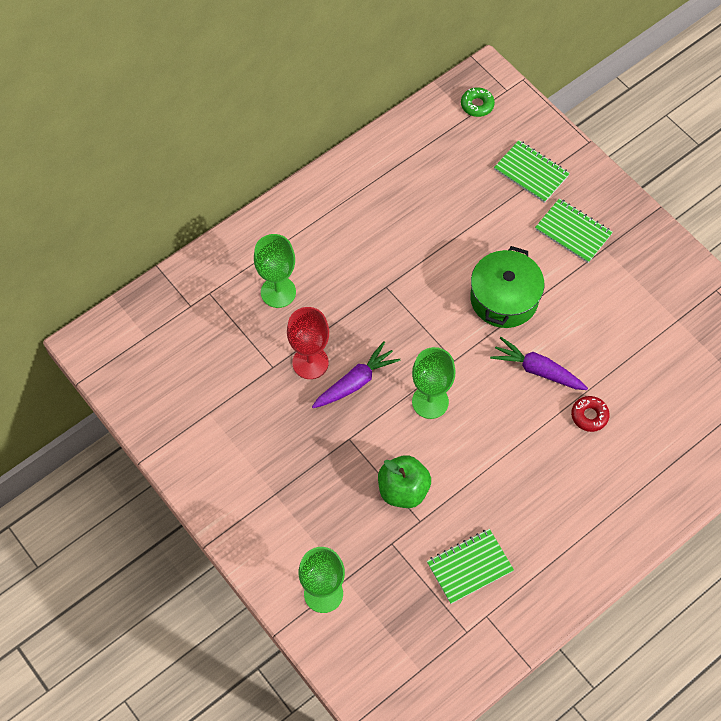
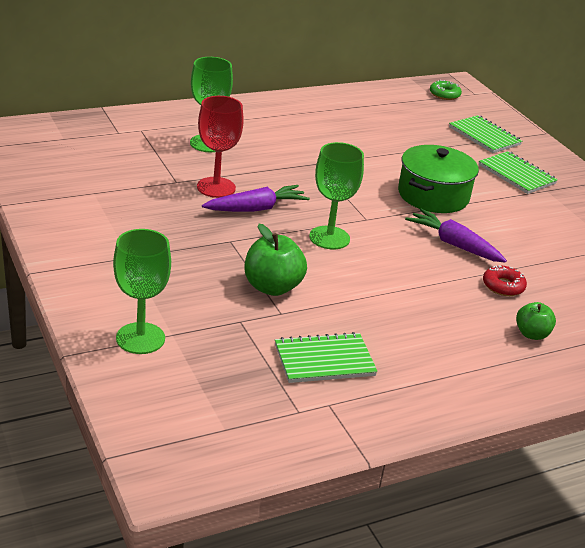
camera: 10 degrees right, 30 degrees down
(622, 473) = (531, 334): none -> green apple

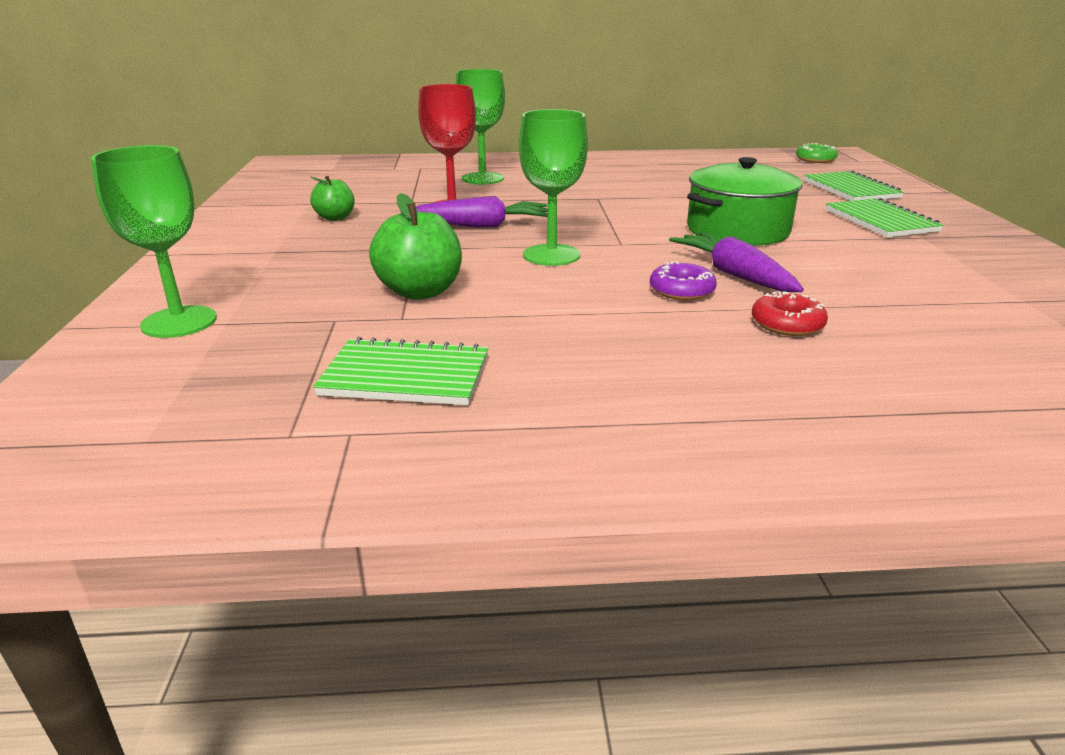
camera: 25 degrees right, 5 degrees down
(431, 264) = (681, 290): none -> purple donut
(531, 334) = (804, 387): green apple -> green apple (335, 218)

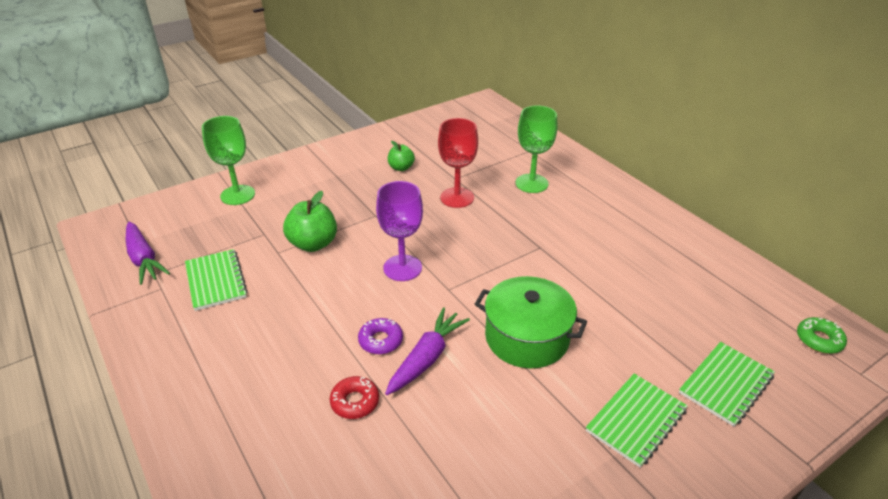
camera: 60 degrees right, 10 degrees up
(481, 226) = (433, 222): purple carrot -> purple carrot (143, 259)
(551, 255) = (402, 268): green goblet -> purple goblet

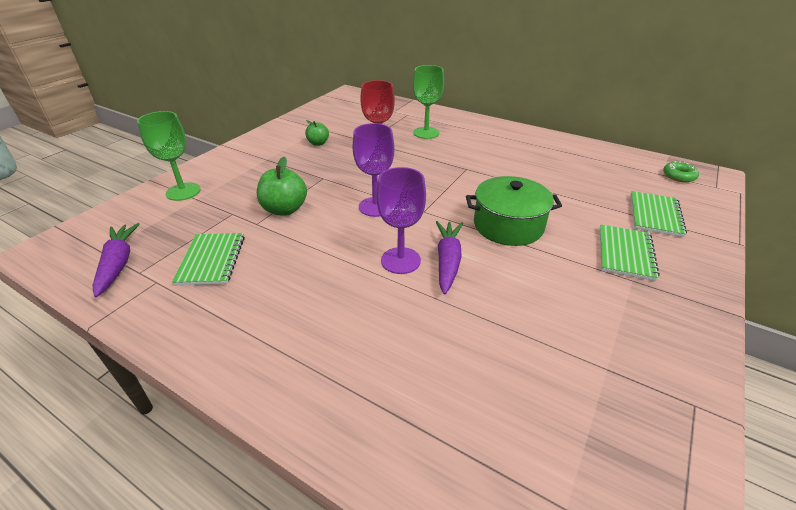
camera: 25 degrees left, 0 degrees up
(143, 259) = (118, 263): purple carrot -> purple carrot turned 135 degrees counterclockwise
(216, 281) = (212, 260): green notebook -> green notebook turned 45 degrees clockwise
(355, 402) = (417, 311): red donut -> none
(380, 340) = (400, 260): purple donut -> purple goblet

